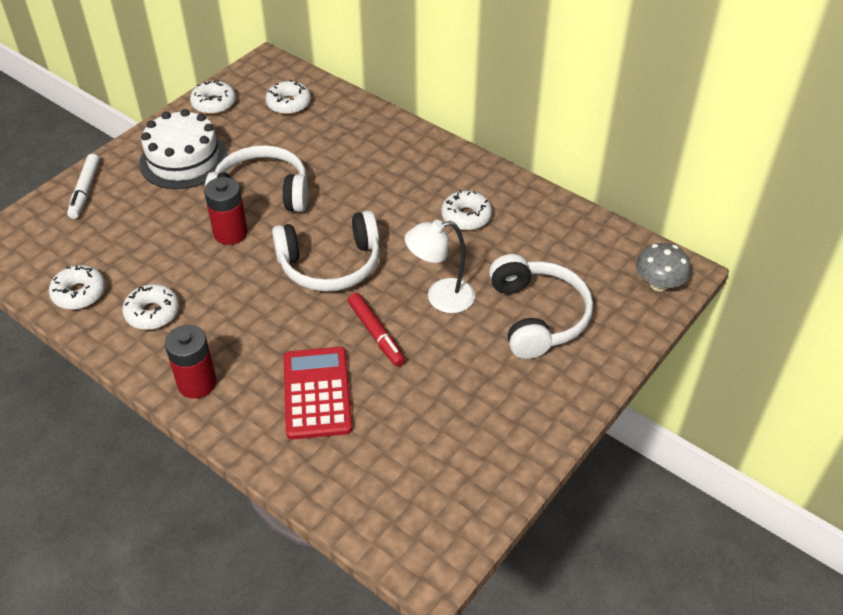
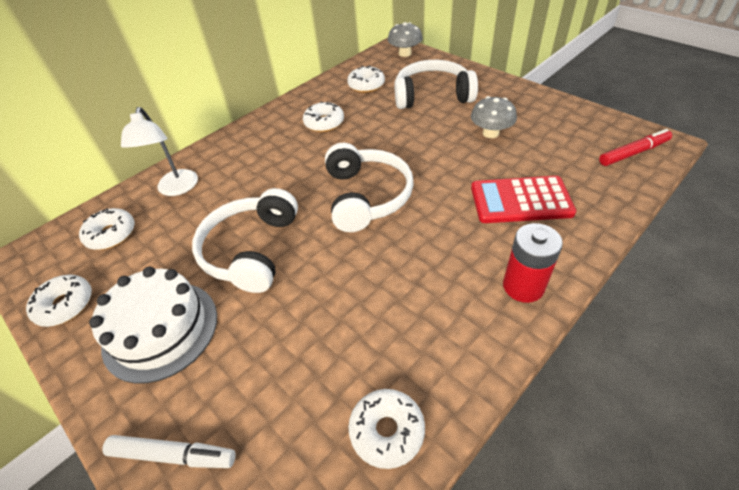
camera: 80 degrees left, 0 degrees up
(152, 313) = (424, 337): white donut -> white donut (366, 85)
(230, 233) = (307, 273): red battery -> none
(376, 334) = (451, 168): red marker -> red marker (633, 153)
(440, 297) = (412, 136): white lamp -> white lamp (176, 189)
(448, 375) = (490, 133): none -> grey mushroom

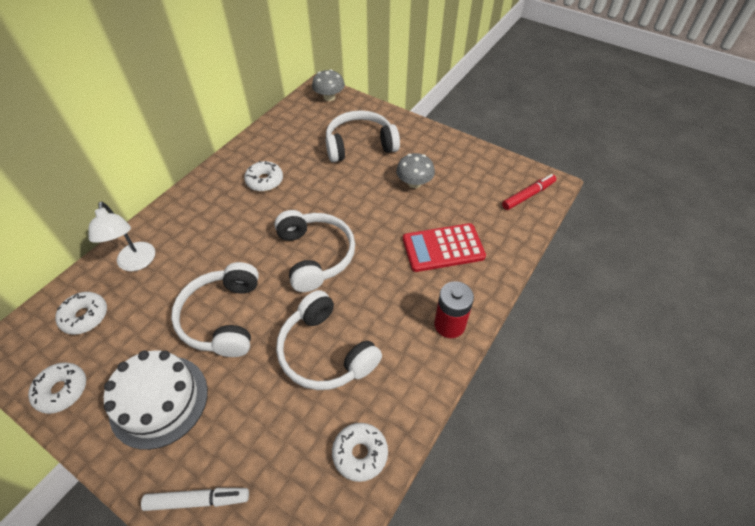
camera: 15 degrees left, 5 degrees up
(362, 300) = (325, 351): none -> white headphones
(366, 85) = (298, 136): white donut -> none

